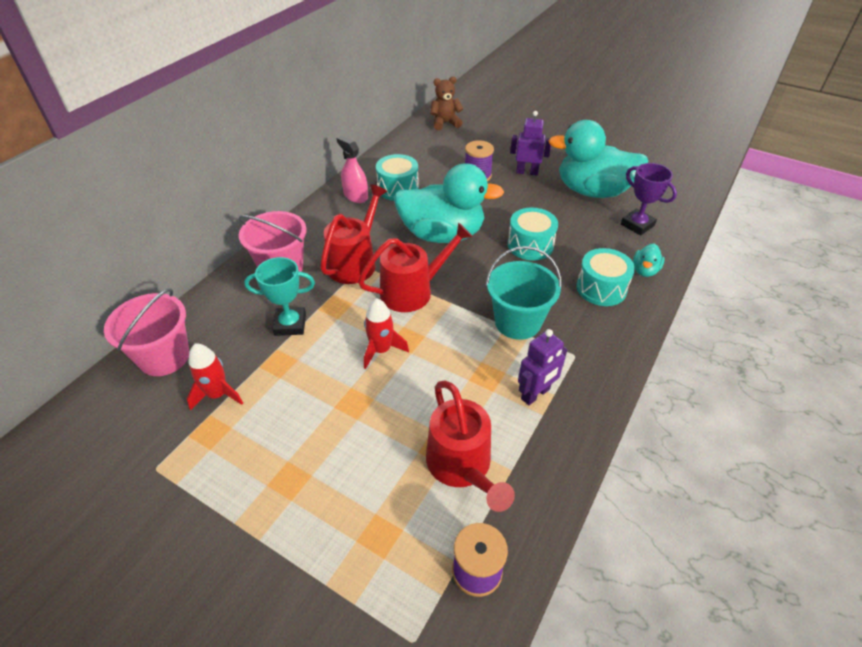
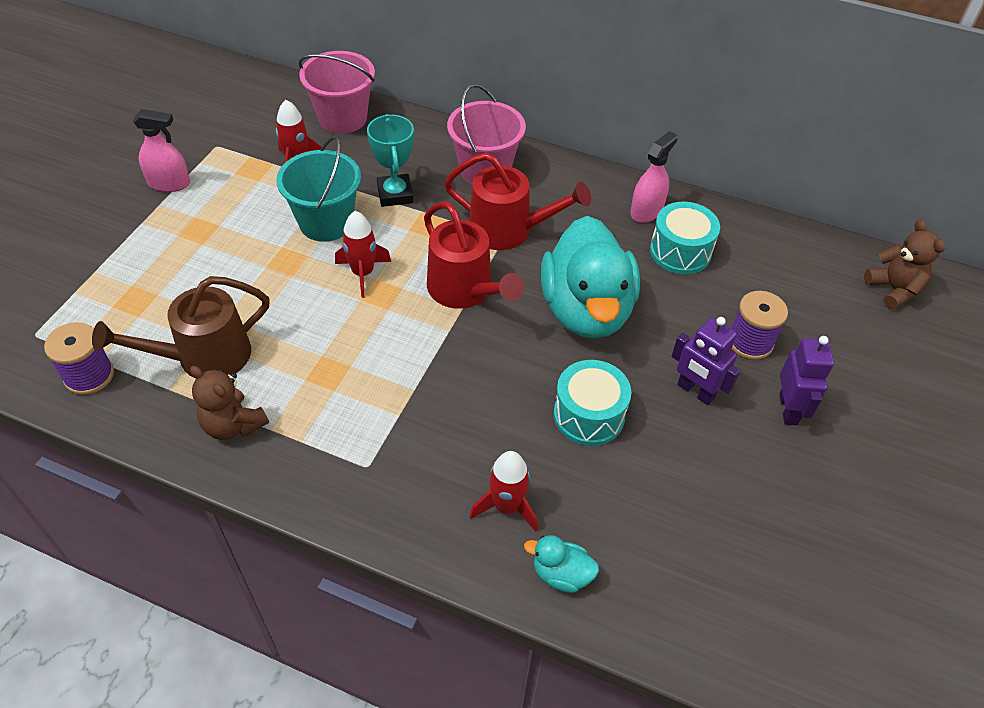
camera: 80 degrees right, 5 degrees up
(200, 515) = (169, 183): none -> pink spray bottle
(462, 467) = (203, 357): red watering can -> brown watering can
(517, 322) = (422, 402): turquoise bucket -> turquoise bucket (326, 222)
(535, 394) = (301, 422): purple robot -> purple robot (695, 391)
(538, 441) = (233, 425): none -> brown teddy bear
(593, 191) = (767, 509): turquoise duck -> none
(601, 288) = (506, 507): turquoise drum -> red rocket
(637, 225) = (685, 575): purple trophy -> none

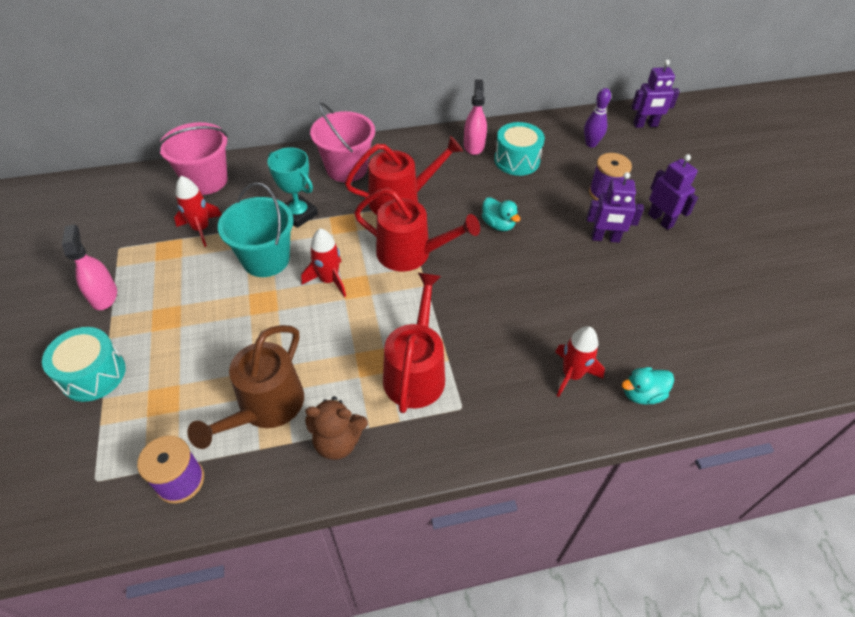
camera: 35 degrees left, 0 degrees up
(169, 183) = (104, 295): pink spray bottle -> pink spray bottle turned 75 degrees counterclockwise
(359, 406) = (416, 371): none -> red watering can
(586, 310) = (498, 224): turquoise duck -> turquoise duck, size x0.41
(589, 415) = (562, 288): turquoise drum -> turquoise drum (93, 374)
(794, 277) = (591, 144): none -> purple bowling pin
(893, 289) = (645, 125): brown teddy bear -> purple robot

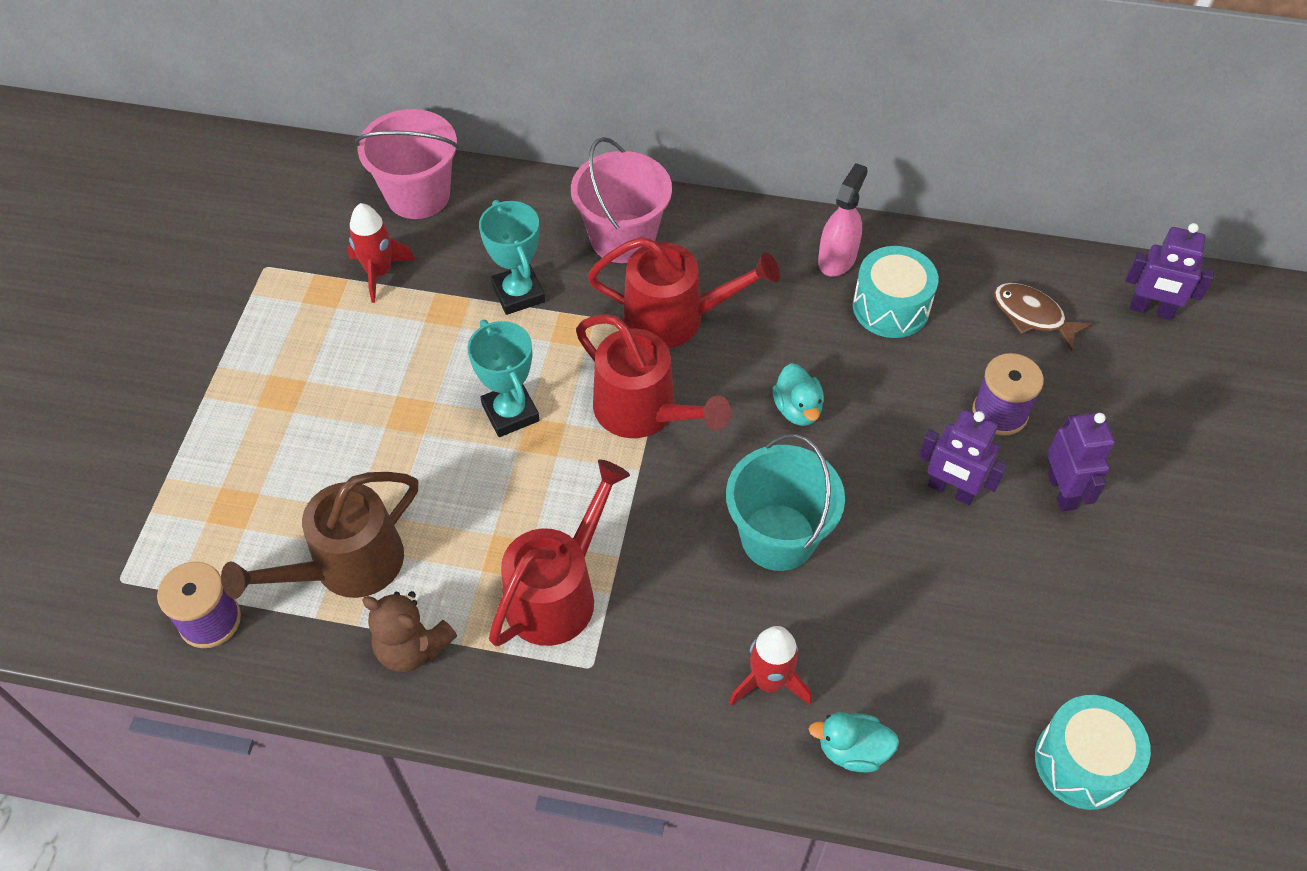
camera: 25 degrees right, 5 degrees up
(93, 374) = (167, 440): turquoise drum -> turquoise drum (1082, 762)
(104, 295) = (220, 333): pink spray bottle -> none
(266, 259) = (442, 350): turquoise bucket -> turquoise bucket (778, 537)
(329, 280) = (510, 413): red rocket -> turquoise trophy
(591, 144) = (1032, 316): purple bowling pin -> brown fish

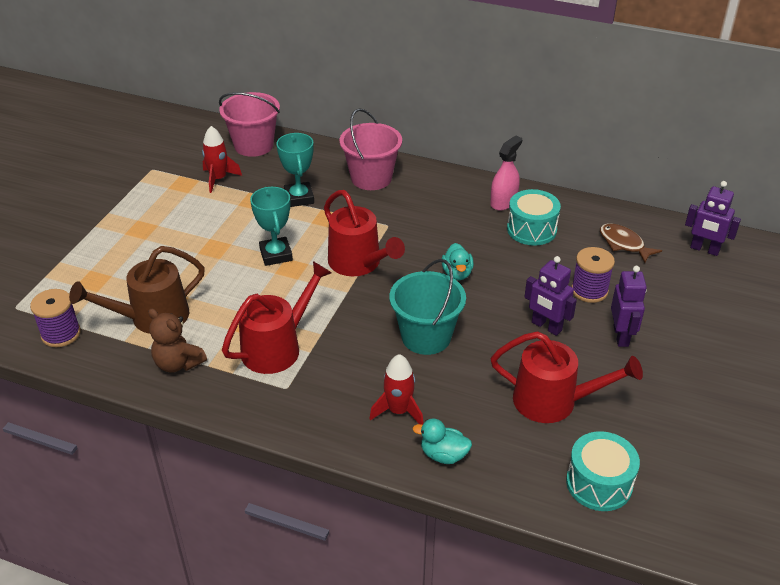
camera: 10 degrees right, 15 degrees down
(675, 318) = (392, 220): red watering can -> red watering can (554, 401)

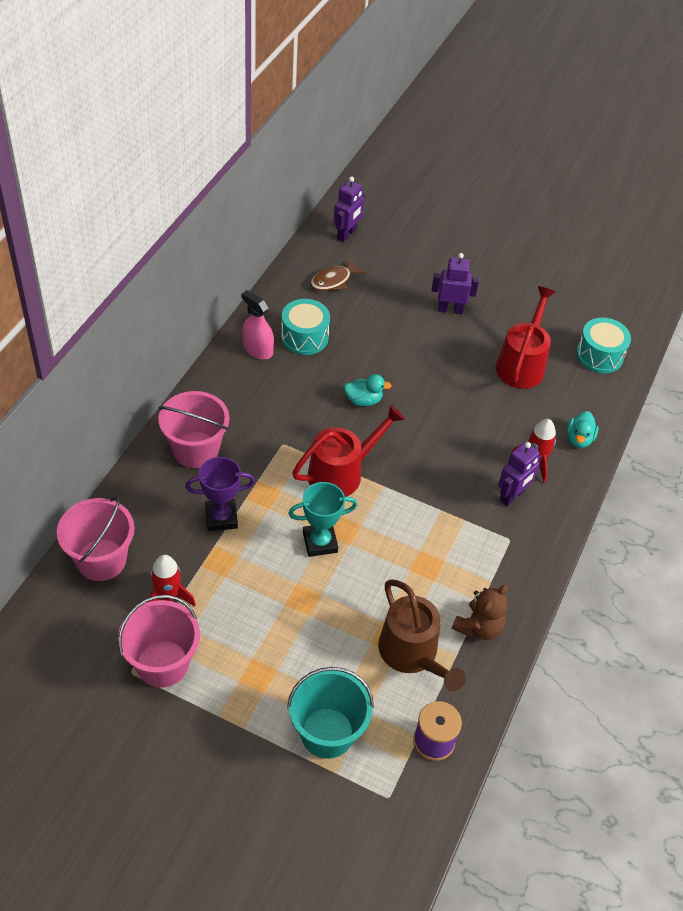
camera: 90 degrees left, 10 degrees up
(158, 182) = (162, 663): none -> pink bucket
(278, 347) = (457, 544): red watering can -> none
(299, 198) = (221, 518): turquoise trophy -> purple trophy
(426, 337) = (447, 433): turquoise bucket -> turquoise bucket (327, 733)
(546, 326) = (437, 352): purple robot -> purple robot (512, 496)
(589, 290) = (394, 316): purple spool -> none

